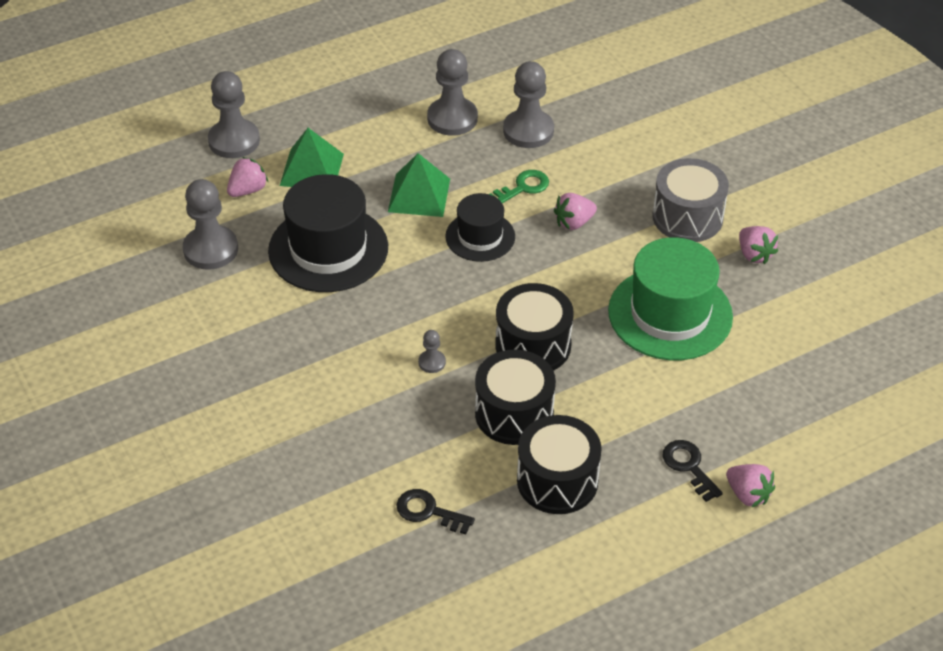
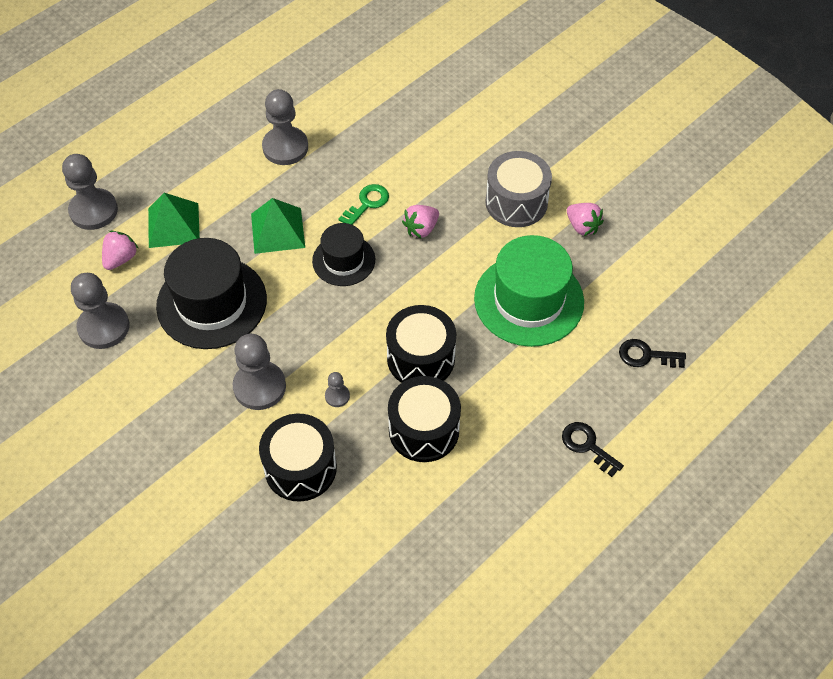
camera: 15 degrees left, 10 degrees up
(428, 511) = (377, 547): black key -> black key (646, 355)
(528, 131) = (355, 146): grey pawn -> grey pawn (259, 387)
(557, 481) = (480, 487): black drum -> black drum (300, 468)
(748, 494) = (644, 461): pink strawberry -> none

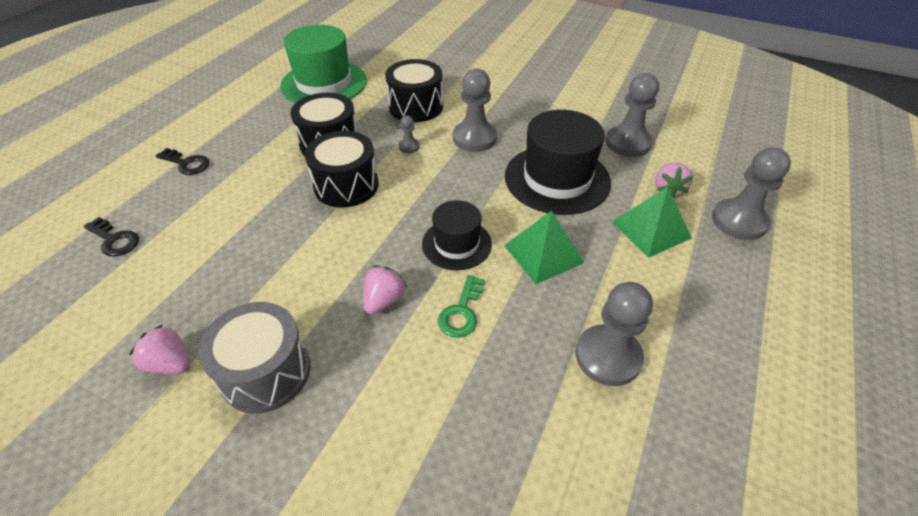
camera: 160 degrees right, 10 degrees down
(529, 300) = (243, 258): green hat -> green hat (324, 83)
(646, 355) = (114, 240): black key -> black key turned 45 degrees clockwise

